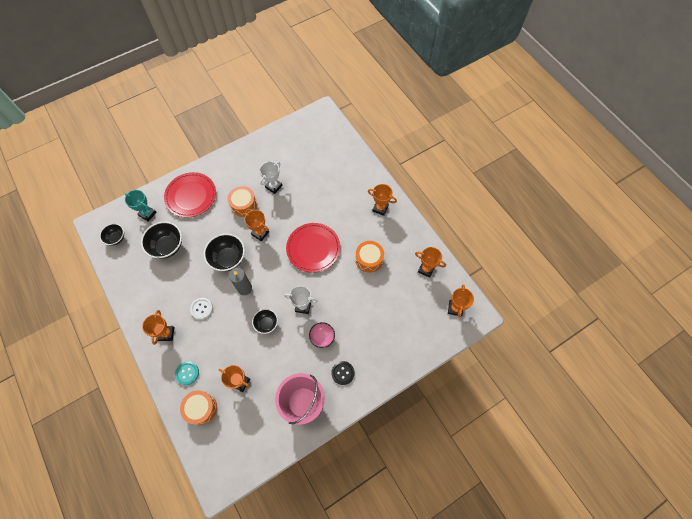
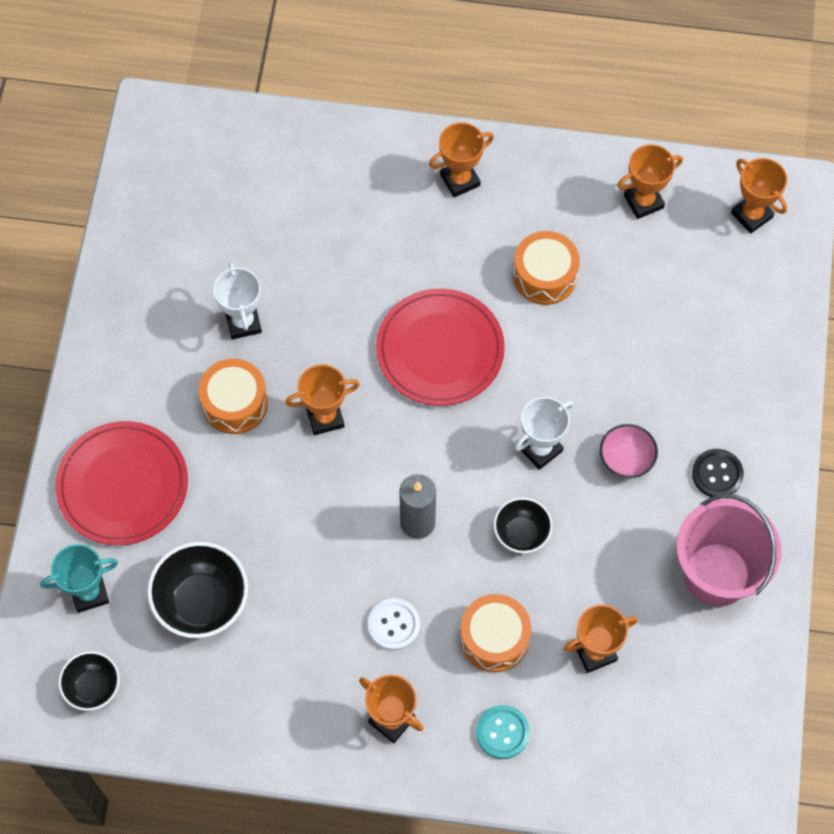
camera: 50 degrees left, 0 degrees up
(201, 408) = (589, 750): orange drum -> orange drum (494, 638)
(228, 259) = (329, 510): black bowl -> none

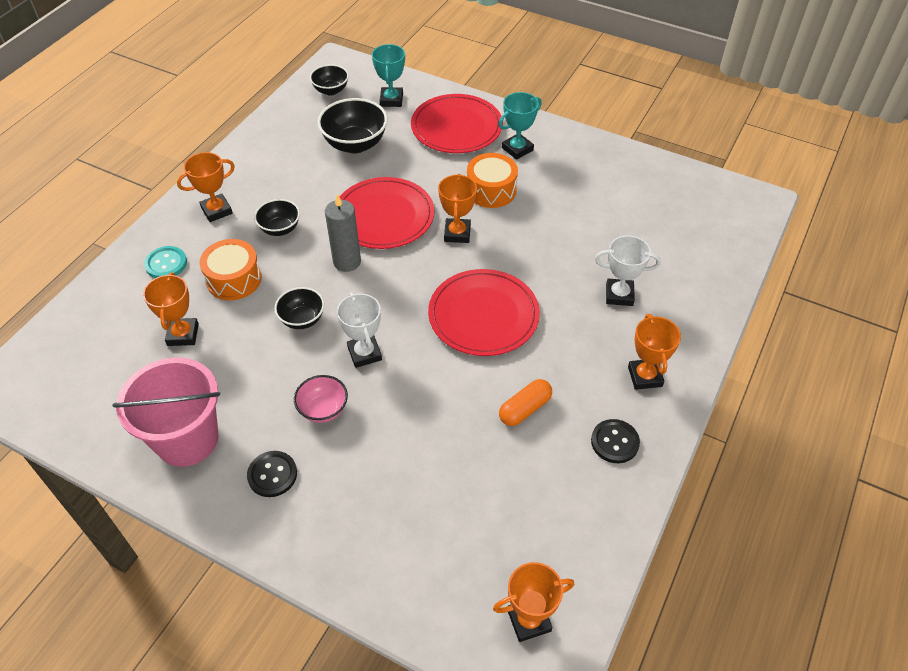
camera: 110 degrees right, 15 degrees down
(144, 396) = (517, 149): none -> turquoise trophy
(243, 322) = (555, 209): white trophy -> white trophy (619, 295)
(326, 511) = (384, 216): none -> red plate
(393, 625) = (280, 229): white button -> black bowl
(544, 276) = (525, 409): orange drum -> orange capsule
(549, 190) = (614, 442): none -> black button
(643, 202) = (577, 519): orange trophy -> none

